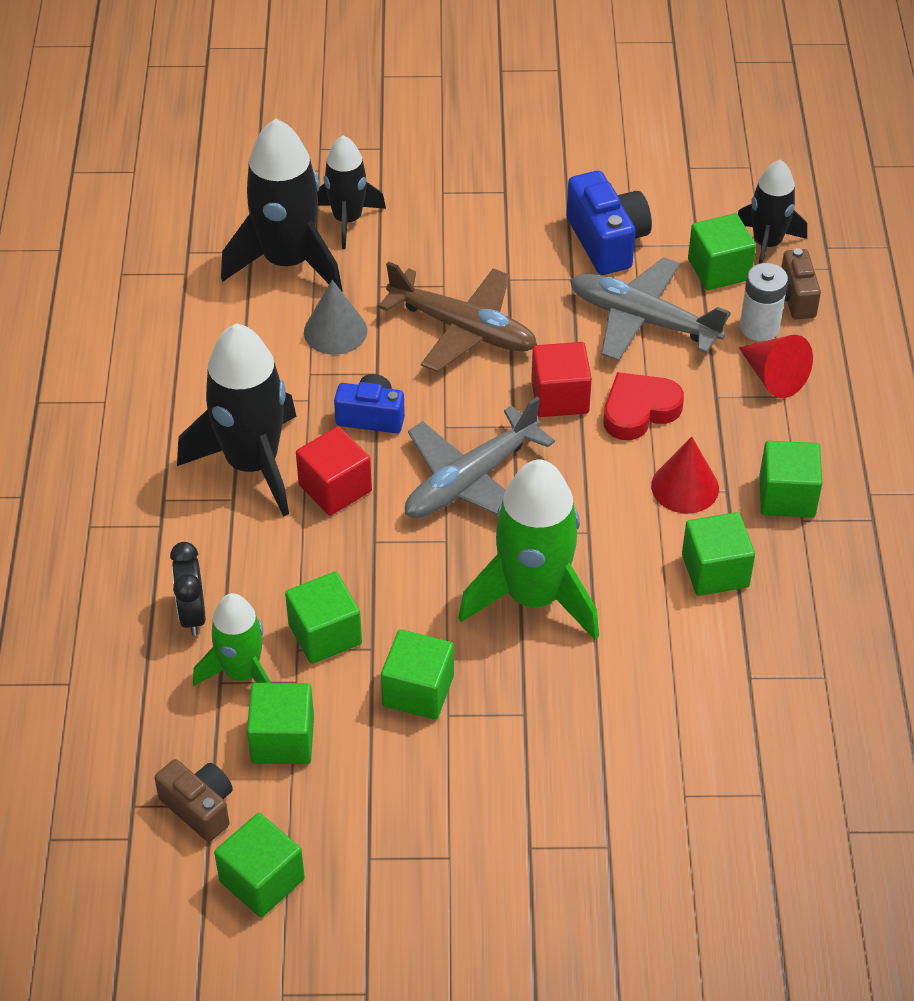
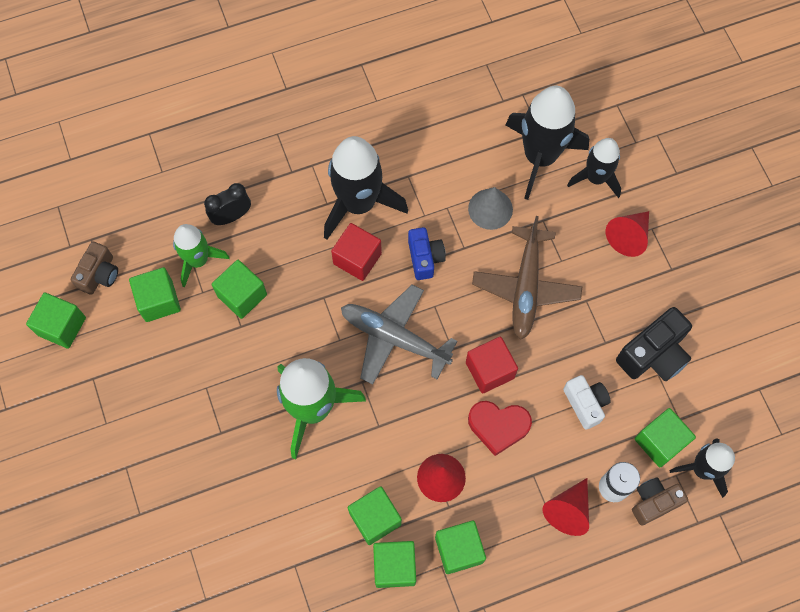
camera: 70 degrees right, 20 degrees up
(418, 691) = (218, 364): green cube -> green cube (394, 566)
(442, 215) = (628, 236): none -> red cone
(607, 241) = (653, 354): blue camera -> black camera
(639, 410) = (498, 426): red heart -> red heart turned 150 degrees clockwise
(643, 320) = (585, 404): grey plane -> white camera

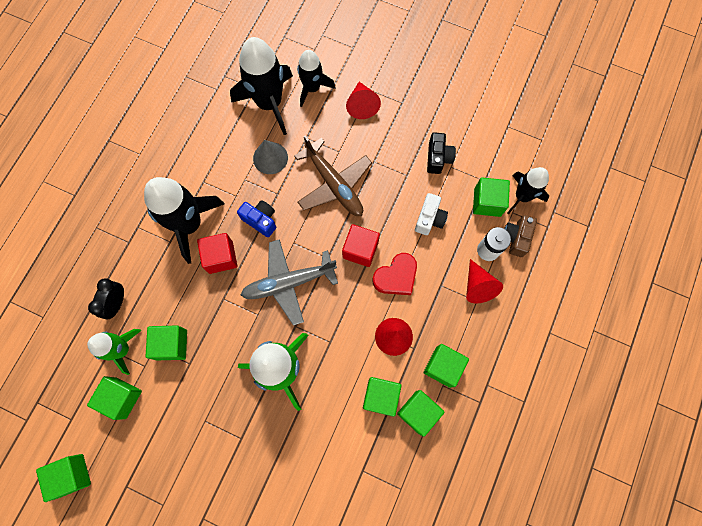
camera: 45 degrees left, 5 degrees up
(99, 274) = (65, 419): brown camera -> none
(585, 404) = (429, 219): white camera -> white camera turned 90 degrees clockwise
(653, 354) = (438, 158): black camera -> black camera, size x0.66

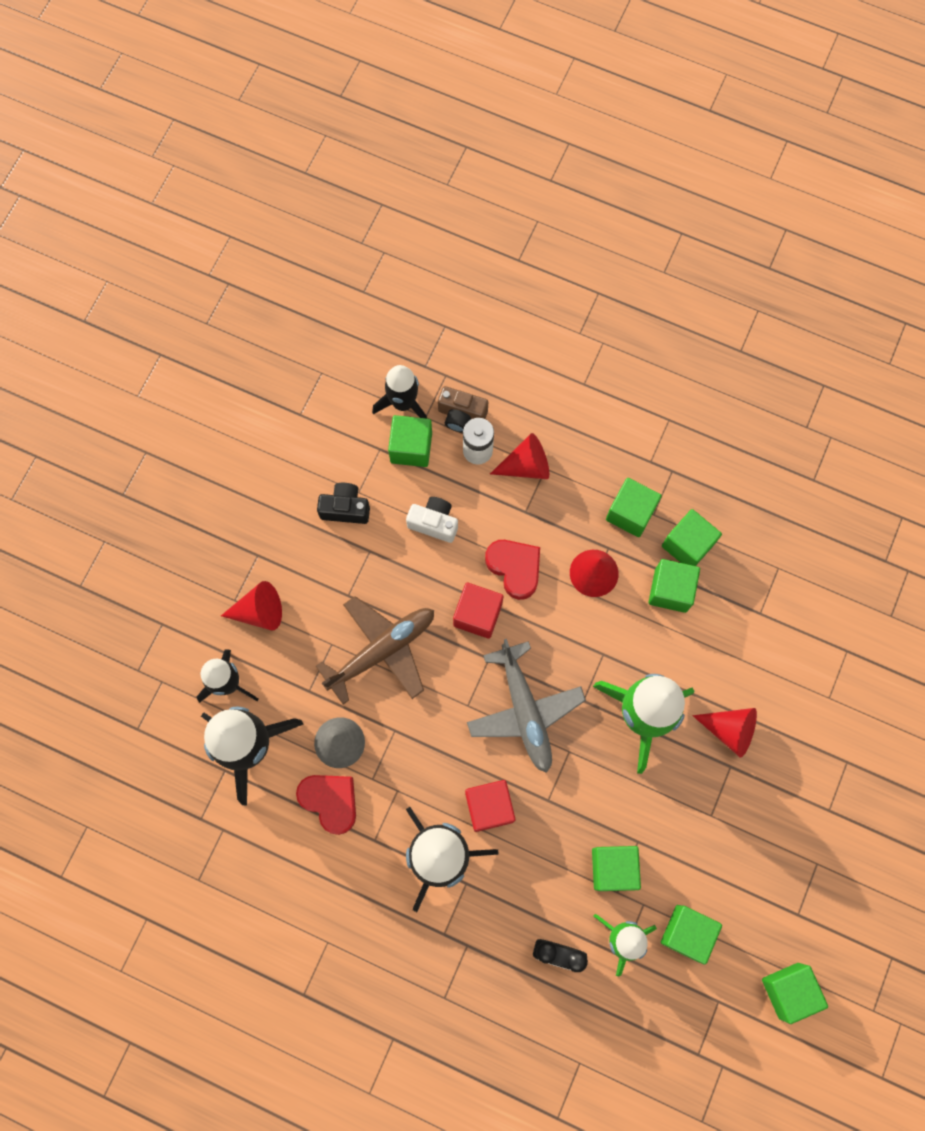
camera: 90 degrees left, 0 degrees up
(231, 153) = (330, 801): none -> red heart
(260, 220) = (434, 753): blue camera -> none
(269, 439) = (730, 730): none -> red cone

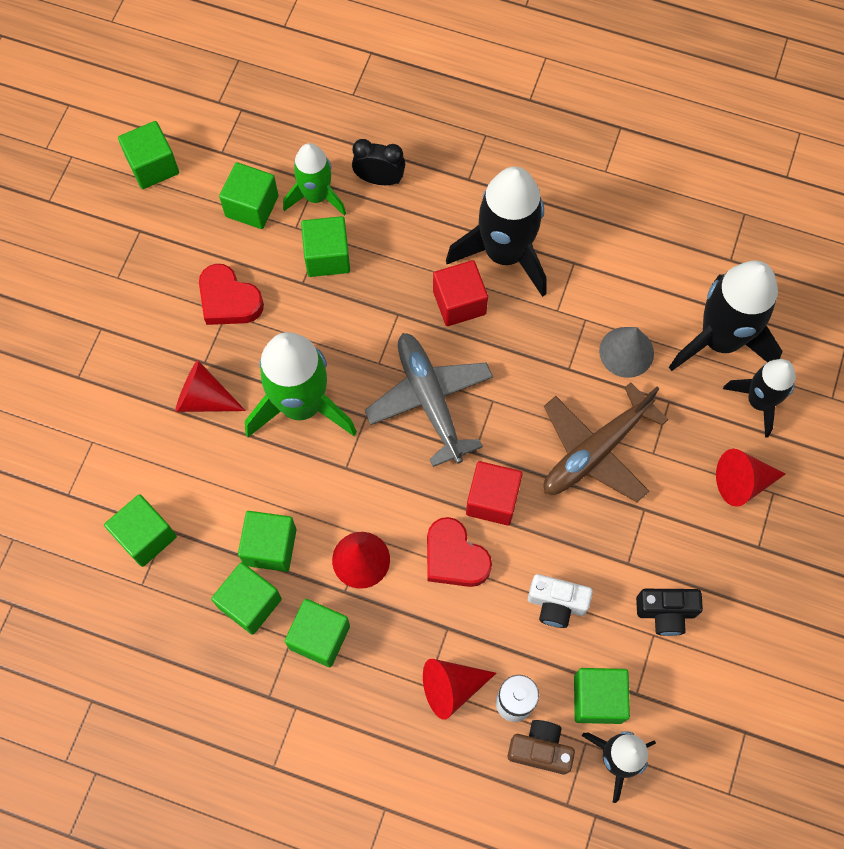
camera: 175 degrees right, 5 degrees down
(330, 801) = (625, 294): red heart -> red heart (229, 300)
(777, 608) = (145, 536): none -> green cube

